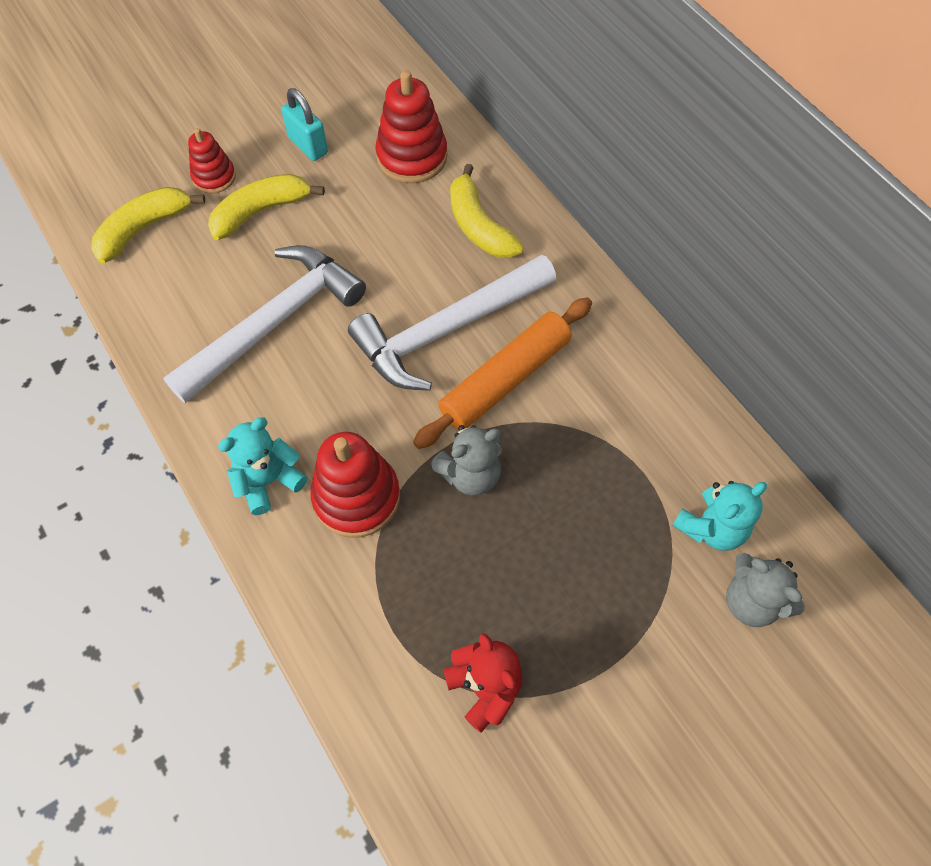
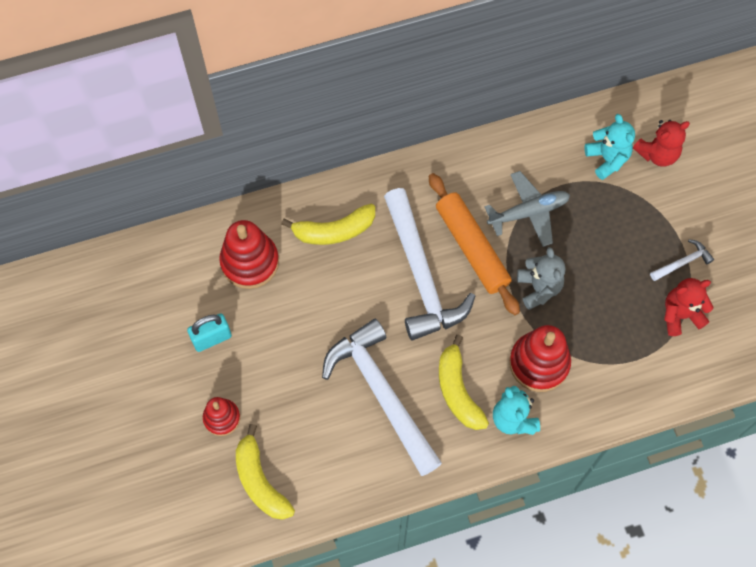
camera: 75 degrees left, 5 degrees up
(261, 211) = (270, 386): yellow banana -> yellow banana (458, 391)
(576, 674) = (682, 262): none -> white hammer
(583, 438) = (528, 212): none -> grey plane
(751, 601) = (657, 154): grey teddy bear -> red teddy bear

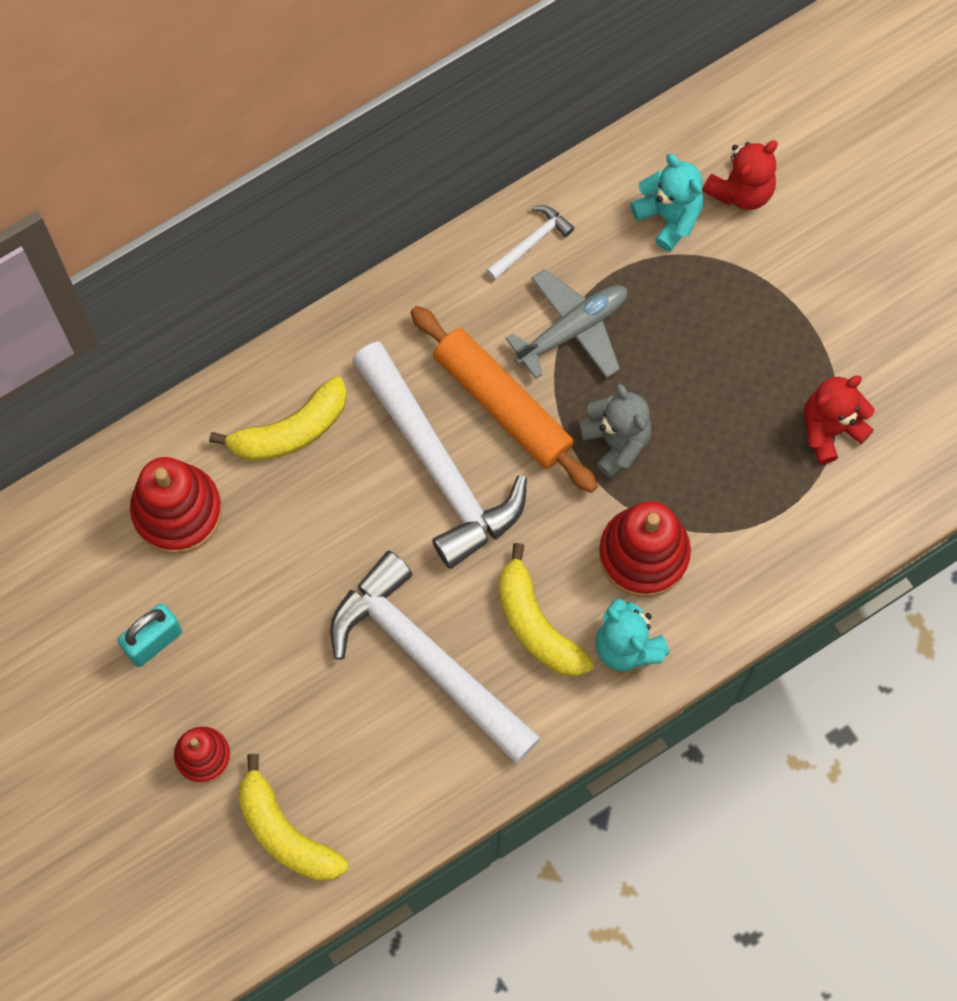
camera: 15 degrees left, 5 degrees up
(682, 262) = (815, 348): white hammer -> white hammer (531, 242)

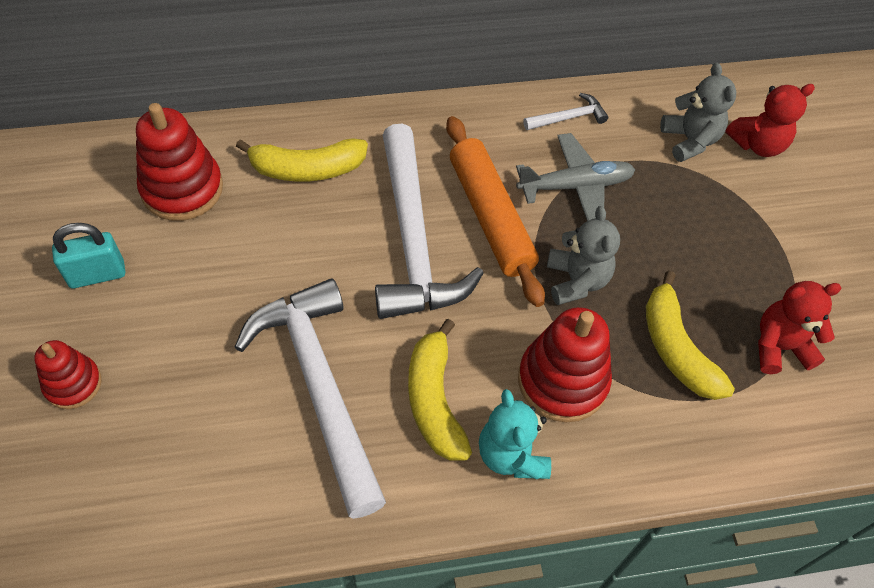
camera: 20 degrees right, 15 degrees down
(285, 833) = (99, 486): yellow banana -> yellow banana (676, 349)
(669, 216) = (689, 140): turquoise teddy bear -> grey teddy bear

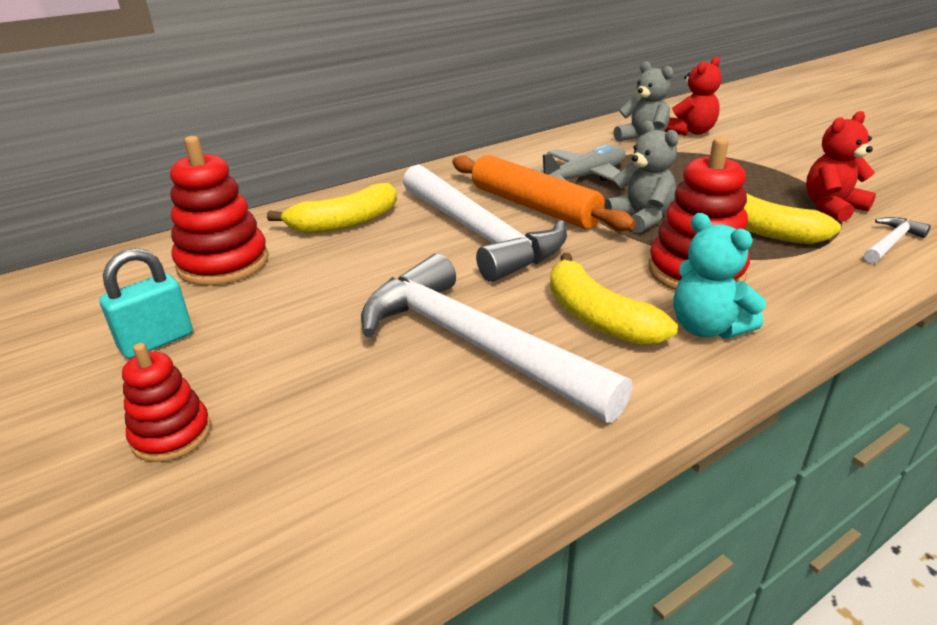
camera: 20 degrees left, 25 degrees down
(568, 117) = (543, 151): white hammer -> white hammer (891, 242)

